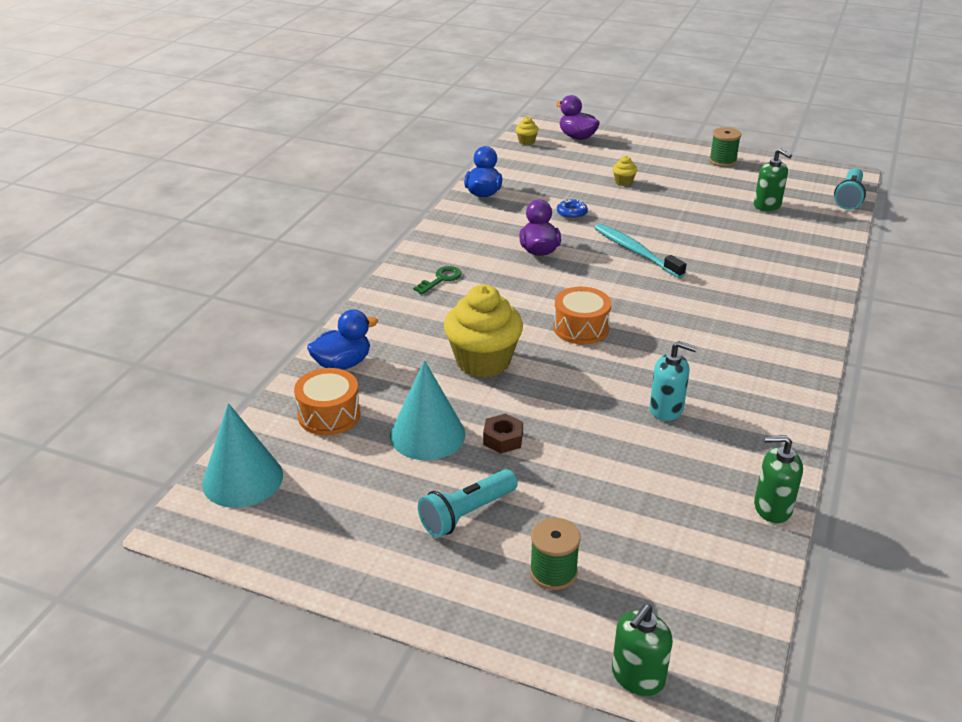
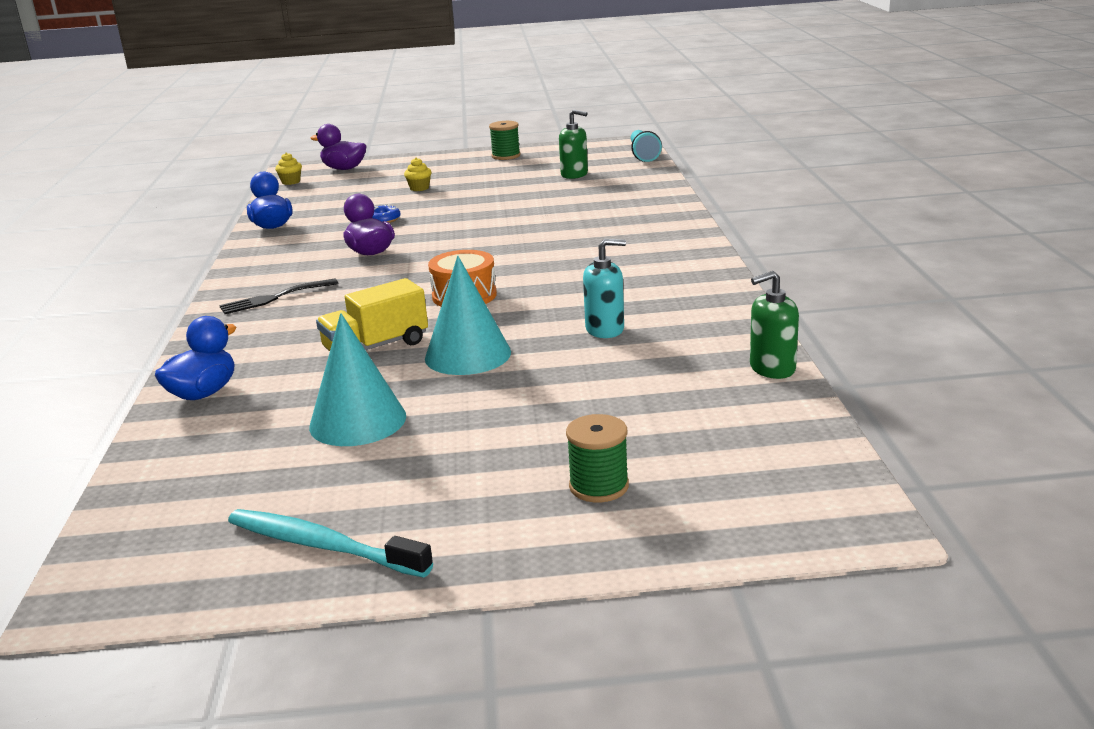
camera: 25 degrees left, 10 degrees down
(242, 479) = (140, 530): turquoise cone -> turquoise cone (468, 355)
(329, 415) = (218, 439): orange drum -> none
(441, 279) = (274, 298): green key -> black fork
(466, 514) = (459, 471): turquoise flashlight -> none
(483, 361) = (376, 347): yellow cupcake -> yellow truck
(503, 439) = (450, 399): brown nut -> none
(635, 251) = (474, 231): turquoise toothbrush -> turquoise toothbrush (323, 546)
(637, 676) = (764, 538): green soap dispenser -> none

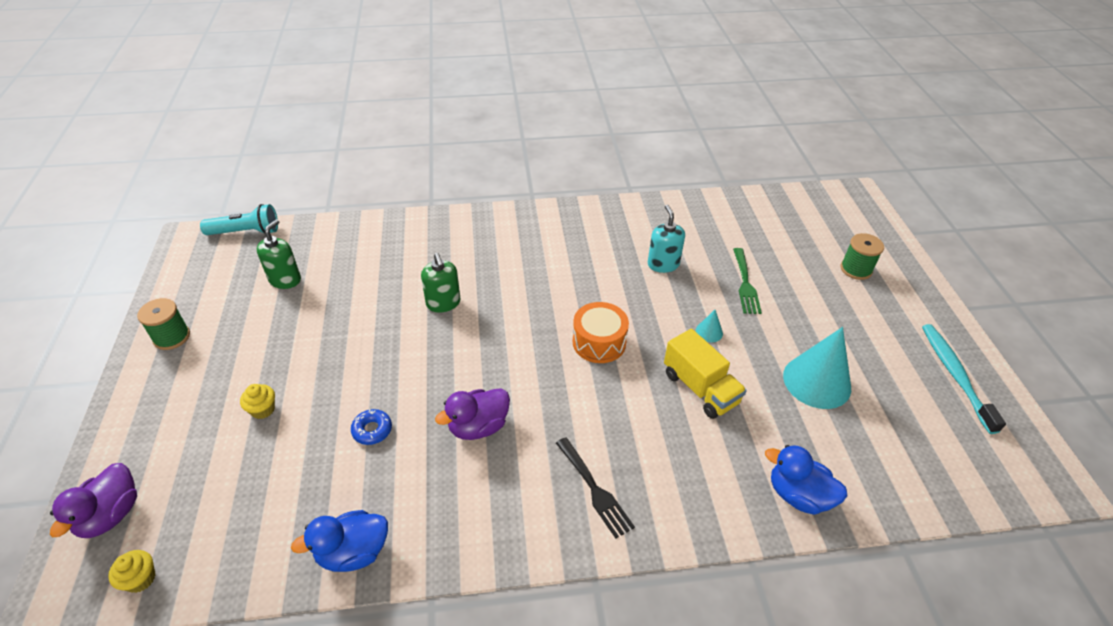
camera: 95 degrees left, 20 degrees up
(323, 546) = (955, 375): turquoise toothbrush -> turquoise toothbrush turned 150 degrees clockwise
(468, 355) = (709, 332): turquoise cone -> turquoise cone, size x0.43
(562, 384) = (745, 284): none -> green fork
(772, 368) = (713, 202): green soap dispenser -> green soap dispenser (443, 303)

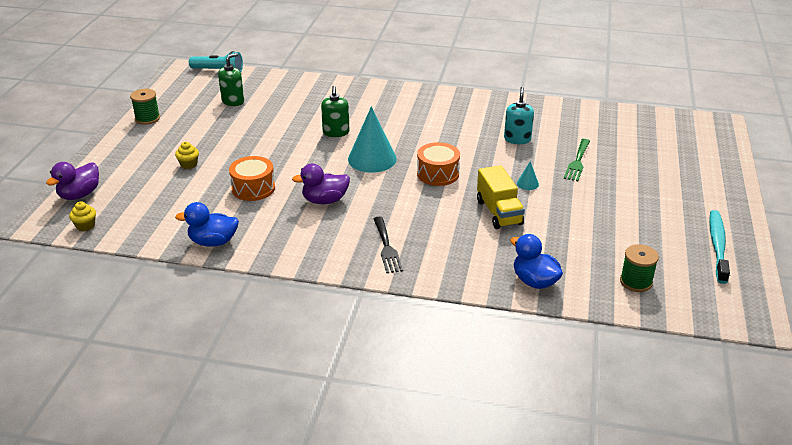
camera: 20 degrees right, 10 degrees down
(372, 430) = (253, 188): blue donut -> orange drum
(817, 381) = (595, 227): turquoise cone -> turquoise cone (372, 159)
(856, 269) = (681, 169): green spool -> green spool (636, 282)

